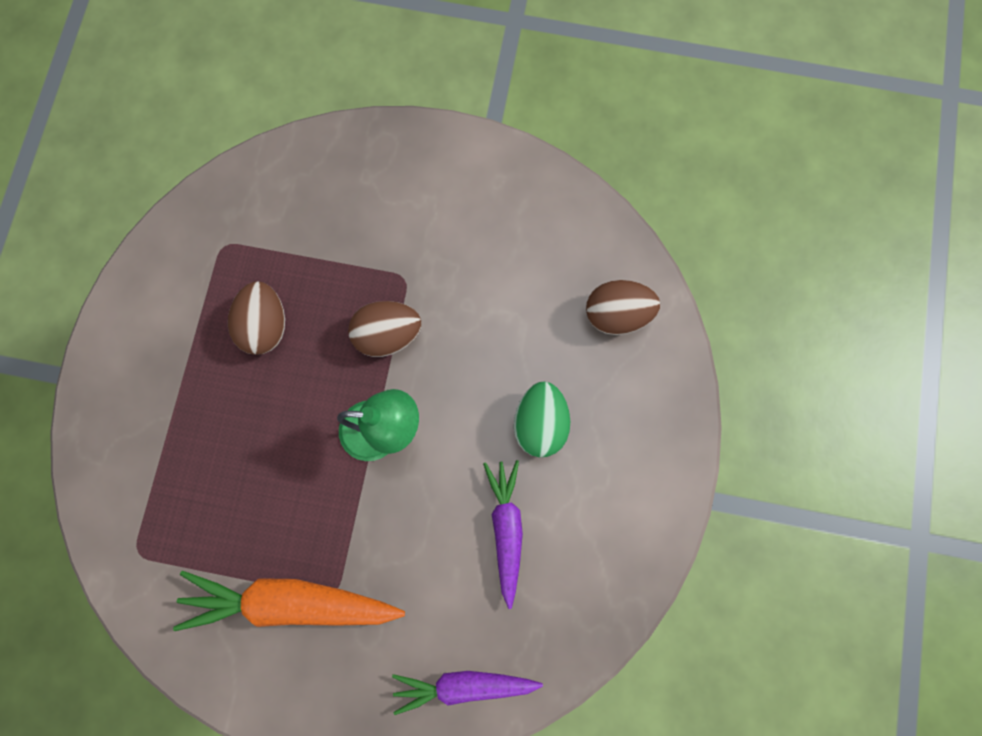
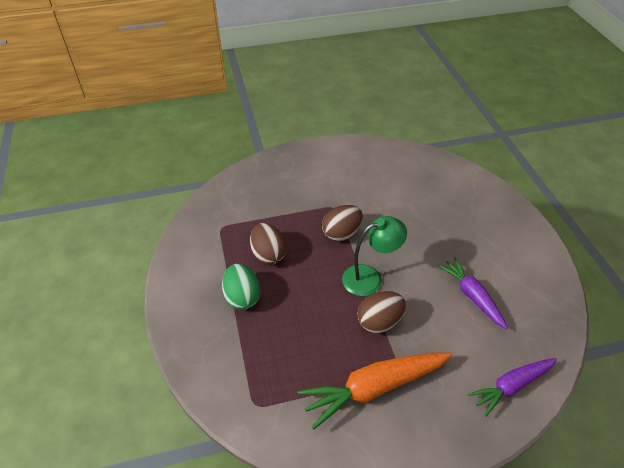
camera: 25 degrees left, 30 degrees down
(540, 424) = (451, 242): green egg -> green egg (242, 297)
(617, 314) = (452, 184): brown egg -> brown egg (379, 322)

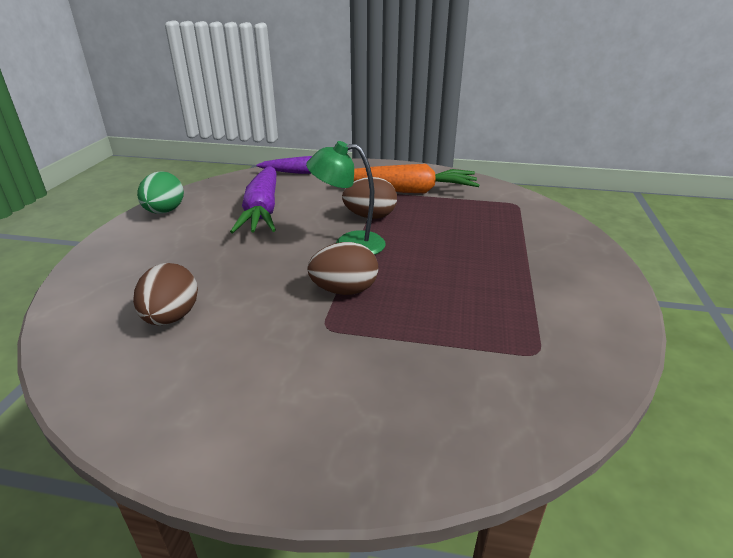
camera: 155 degrees left, 15 degrees down
(242, 297) = (515, 265): green egg -> green egg (164, 211)
(268, 254) = (465, 295): brown egg -> brown egg (171, 317)
(472, 296) = (262, 210): purple carrot -> purple carrot, size x1.54

